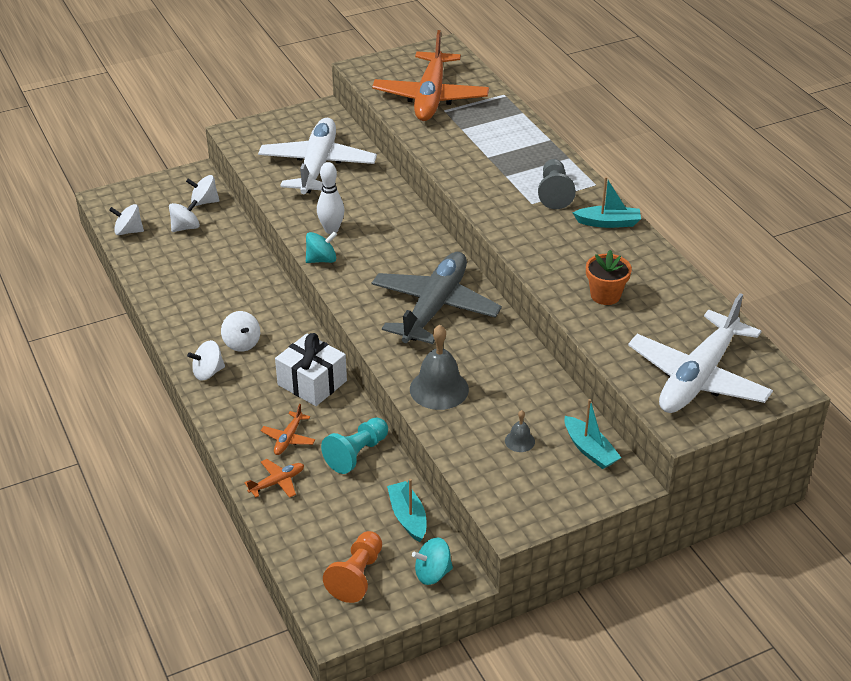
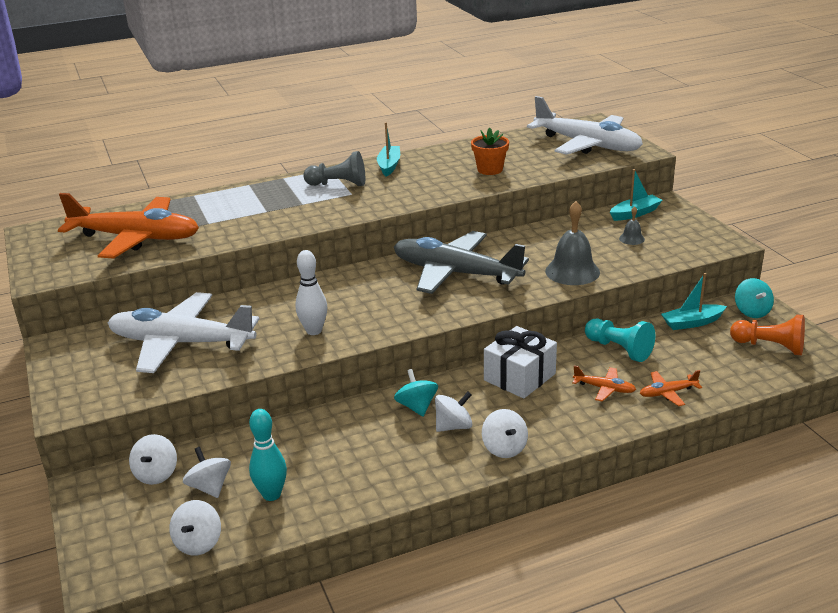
camera: 85 degrees left, 10 degrees down
(172, 256) = (271, 494): none -> turquoise bowling pin
(277, 482) = (667, 393): orange plane -> orange plane turned 75 degrees counterclockwise
(321, 259) = (368, 335): turquoise spinning top -> turquoise spinning top (417, 407)

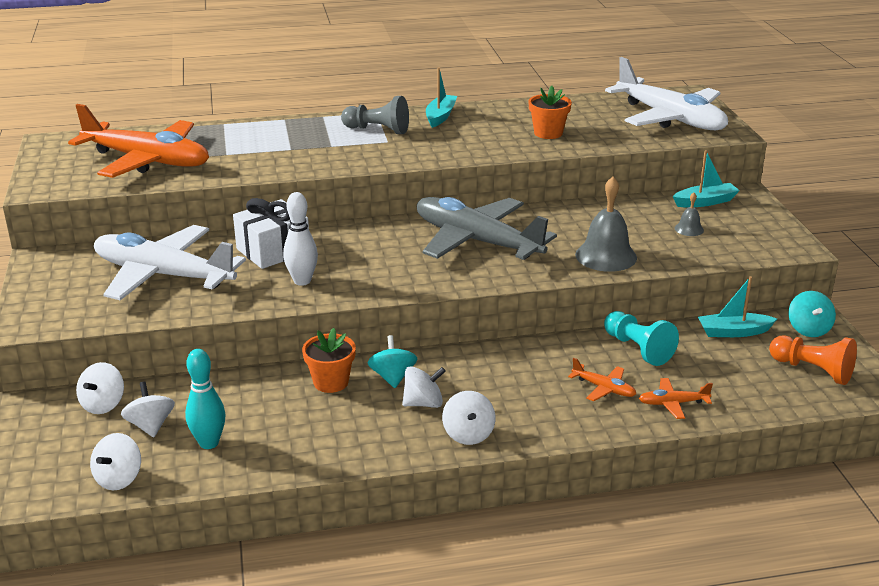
camera: 10 degrees right, 0 degrees up
(362, 420) = (331, 382): none -> orange flower pot
(519, 377) = (515, 362): white gift -> white gift (273, 250)

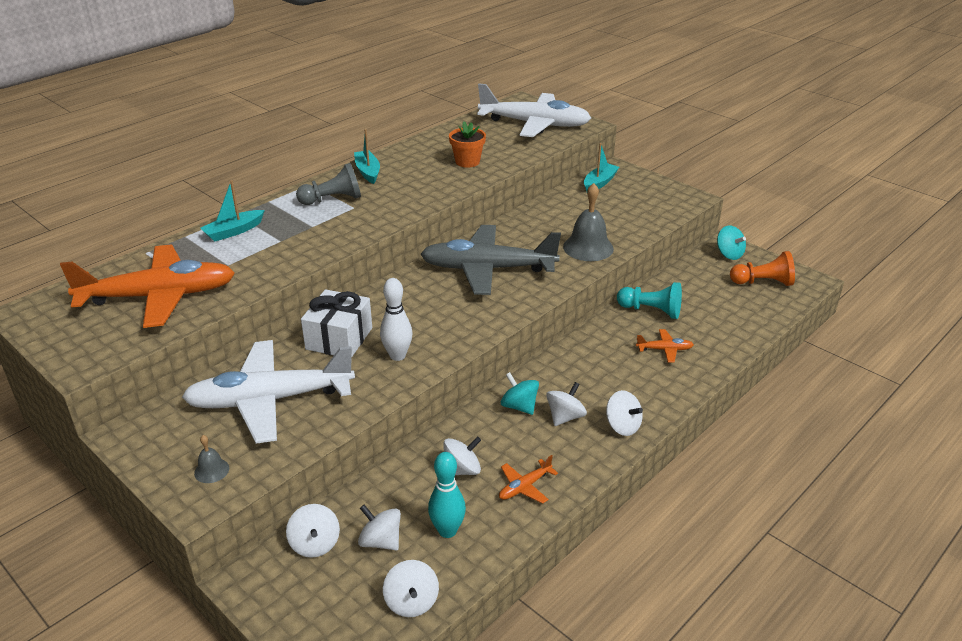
camera: 35 degrees left, 5 degrees up
(278, 404) = (462, 470): none -> white spinning top
(331, 382) = (479, 432): orange flower pot -> none
(673, 403) = (716, 341): orange plane -> orange plane (525, 487)
(689, 229) = (614, 207): grey bell -> grey bell (211, 470)
(733, 332) = (691, 274): turquoise boat -> turquoise boat (233, 231)

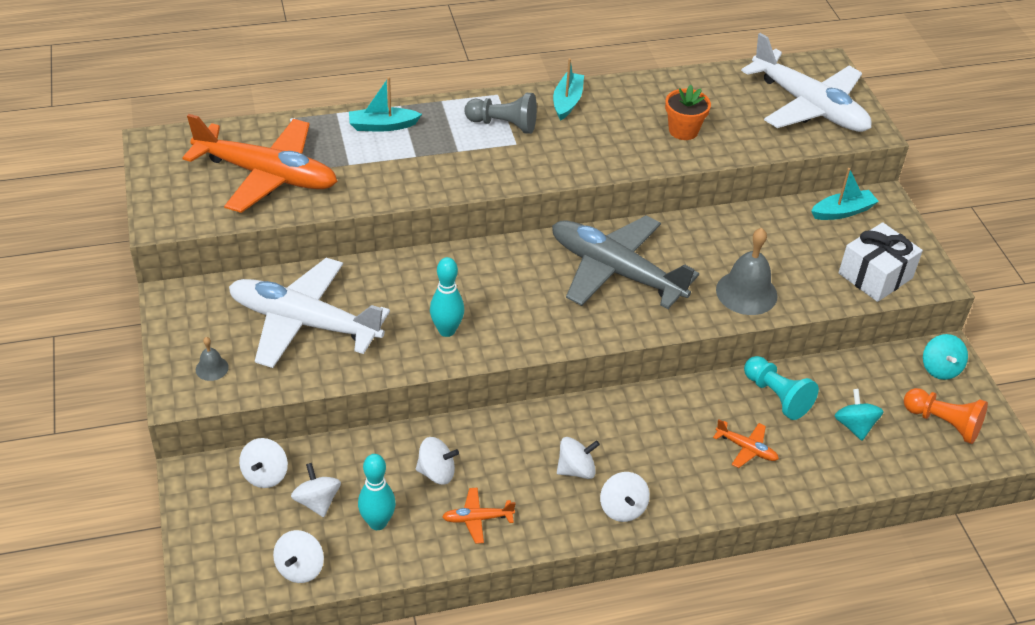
camera: 30 degrees right, 10 degrees up
(339, 338) = (410, 286): white gift -> white gift (875, 275)
(397, 356) = (447, 330): white bowling pin -> turquoise bowling pin
(519, 406) = (542, 436): turquoise spinning top -> turquoise spinning top (854, 426)

